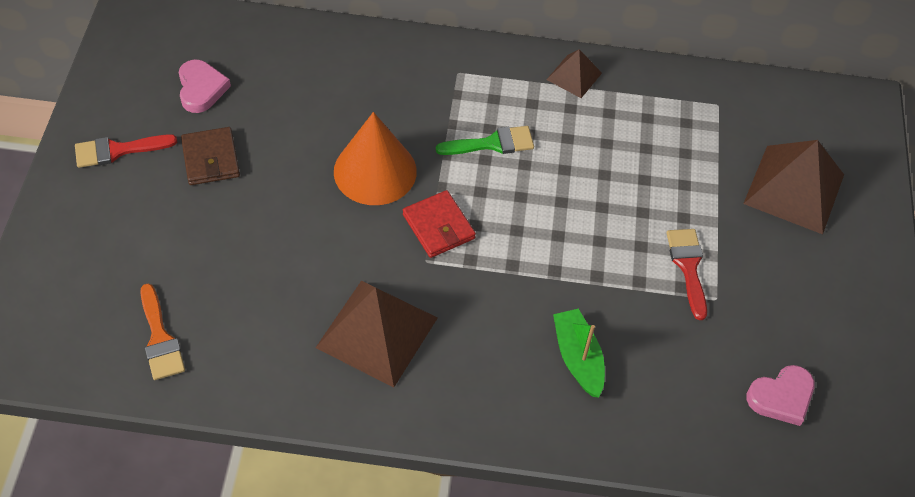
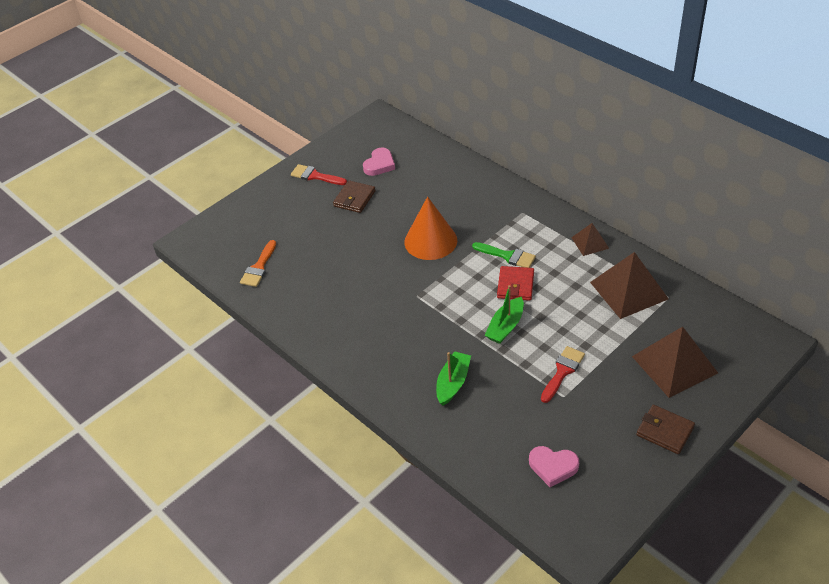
camera: 45 degrees right, 10 degrees down
(377, 332) = (360, 316): brown pyramid -> brown pyramid (629, 290)
(438, 226) = (439, 282): red wallet -> red wallet (515, 285)
(573, 243) = (505, 326): none -> green boat
(852, 278) = (665, 431): none -> brown wallet

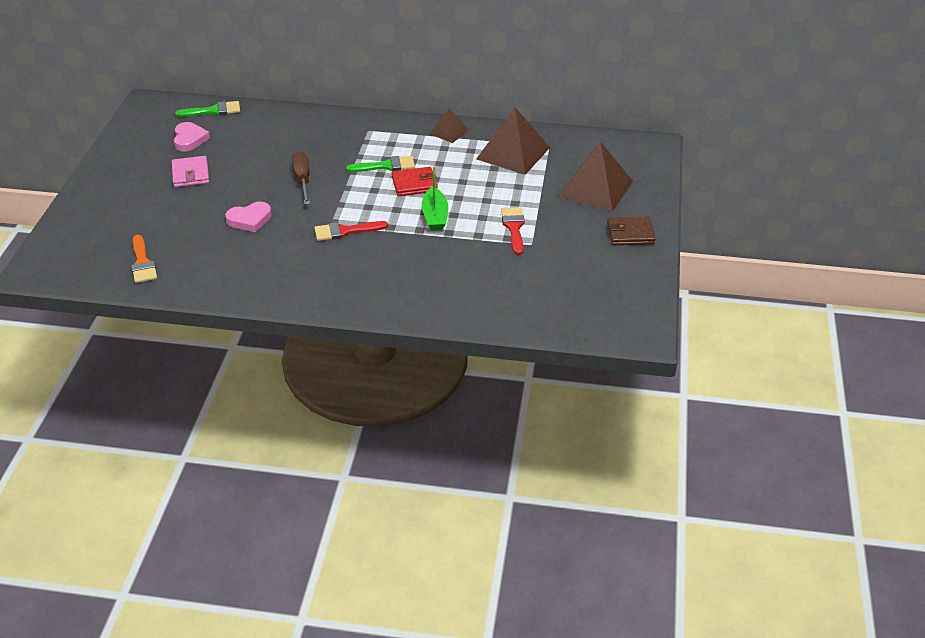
camera: 40 degrees left, 5 degrees down
(315, 176) = (128, 170): red brush -> red brush (345, 231)
(354, 199) = (190, 174): brown wallet -> pink wallet
(418, 143) = (213, 111): none -> green brush
(430, 241) = (302, 180): orange cone -> brown screwdriver
(453, 383) = (429, 273): green boat -> none
(515, 285) = (414, 184): red wallet -> red wallet turned 75 degrees counterclockwise
(553, 467) = (569, 293): pink heart -> pink heart (250, 220)

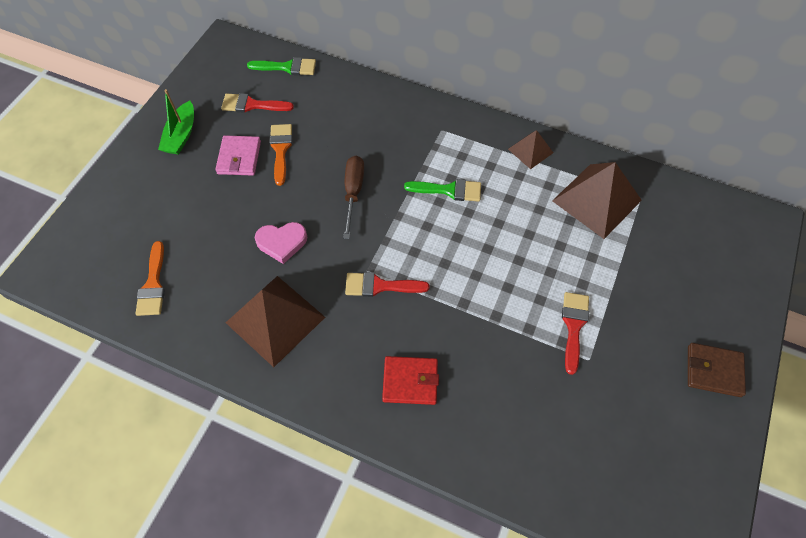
camera: 15 degrees right, 20 degrees up
(189, 139) = (252, 105): pink heart -> red brush
(227, 163) = (281, 150): none -> orange brush
(414, 184) = (474, 226): red wallet -> red wallet (410, 381)
(435, 216) = (486, 284): green boat -> green boat (181, 135)
(596, 188) = (684, 281): brown pyramid -> brown pyramid (275, 319)

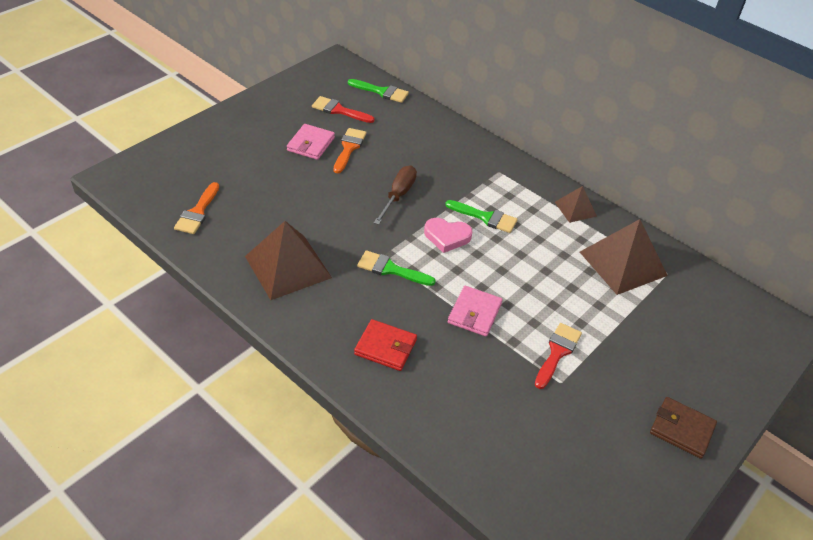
camera: 15 degrees right, 15 degrees down
(181, 135) = (269, 116): green boat -> none
(282, 242) = (319, 214): pink heart -> pink heart (447, 237)
(380, 286) = (390, 269): red brush -> green brush
(480, 309) = (474, 313): none -> pink wallet

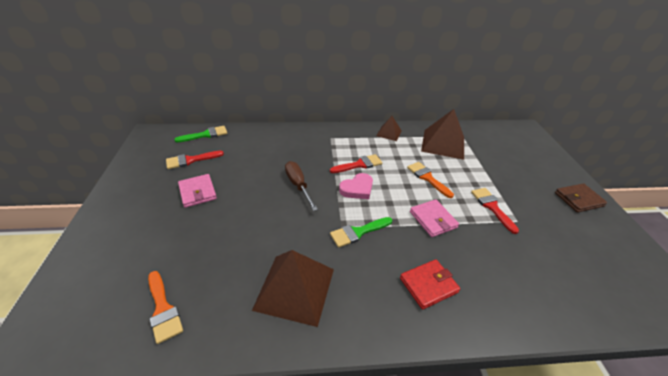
camera: 45 degrees left, 5 degrees down
(349, 148) = (228, 178): orange brush -> orange brush (427, 178)
(485, 217) = (359, 164): green brush -> red brush

